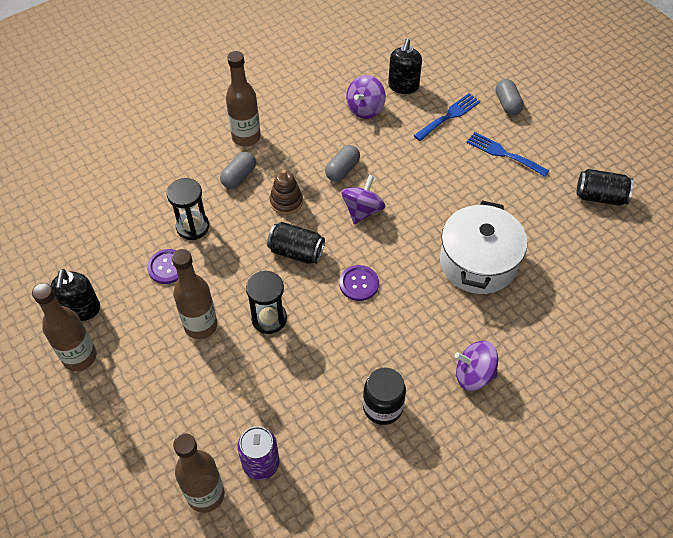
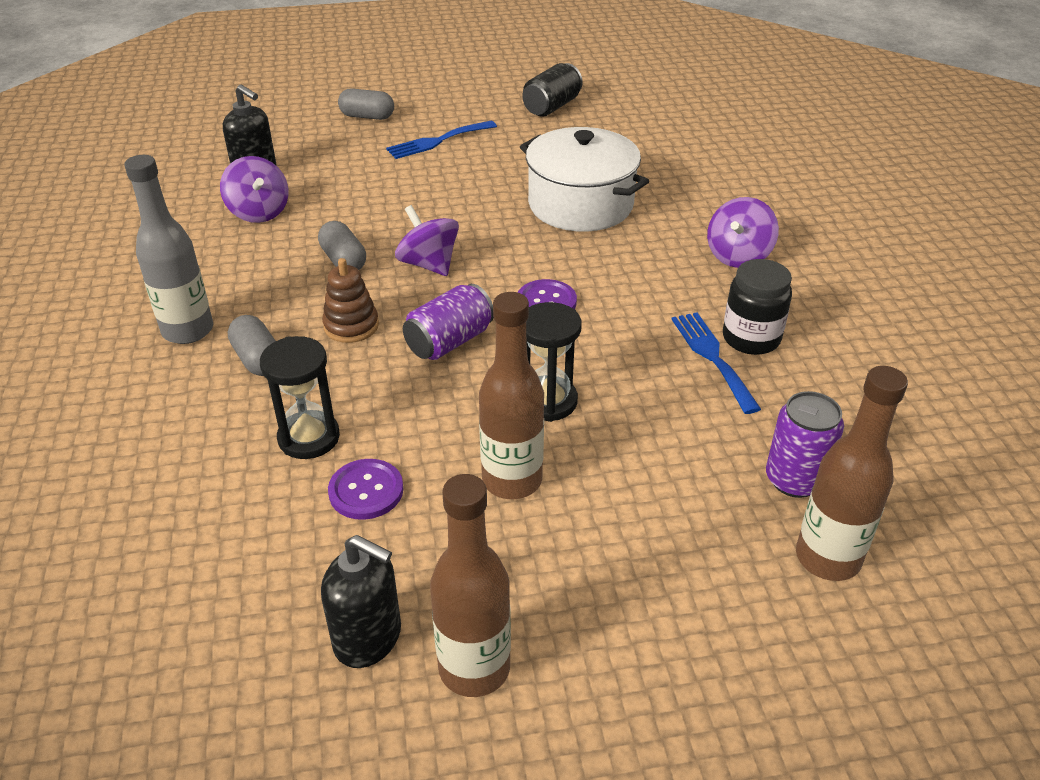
camera: 65 degrees left, 15 degrees down
(246, 137) = (188, 331): brown bottle -> grey bottle
(296, 252) = (449, 341): black can -> purple can
(449, 116) = (342, 157): blue fork -> blue fork (712, 357)

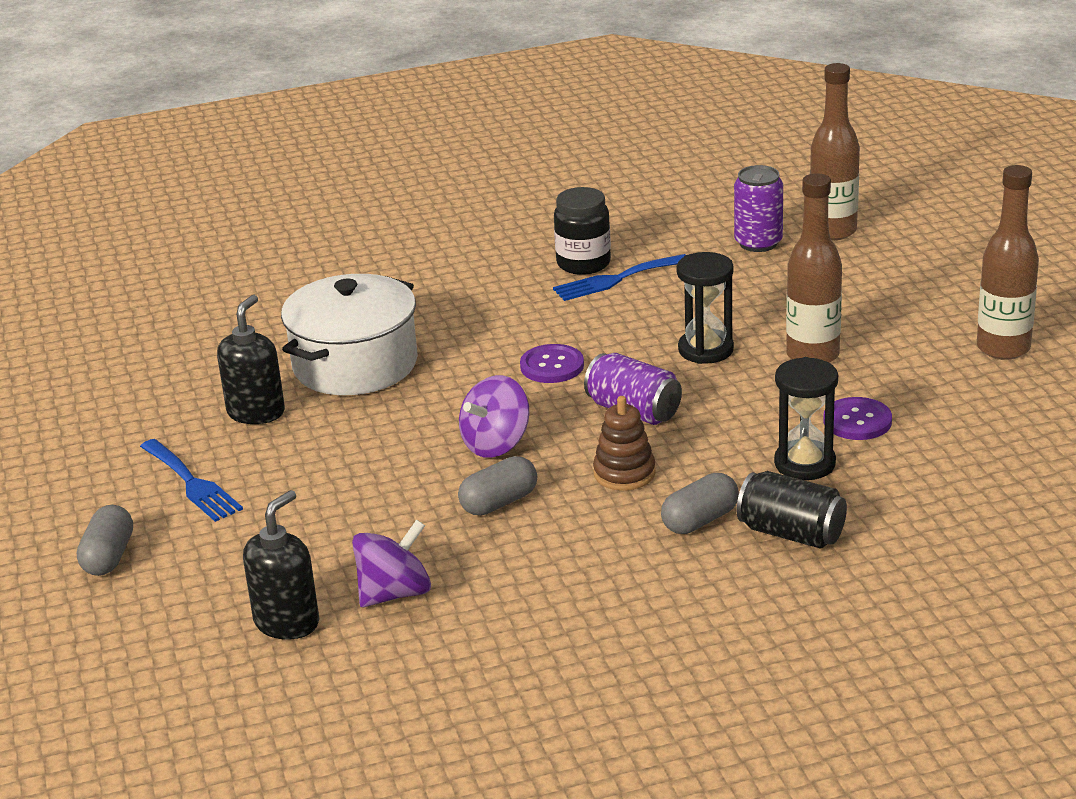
camera: 95 degrees left, 10 degrees down
(188, 331) = (665, 582): grey bottle -> none
(368, 638) = (1003, 393): black soap dispenser -> black soap dispenser (256, 412)
(551, 107) = (94, 408): black can -> black can (791, 533)
(738, 256) = (448, 273): purple spinning top -> none

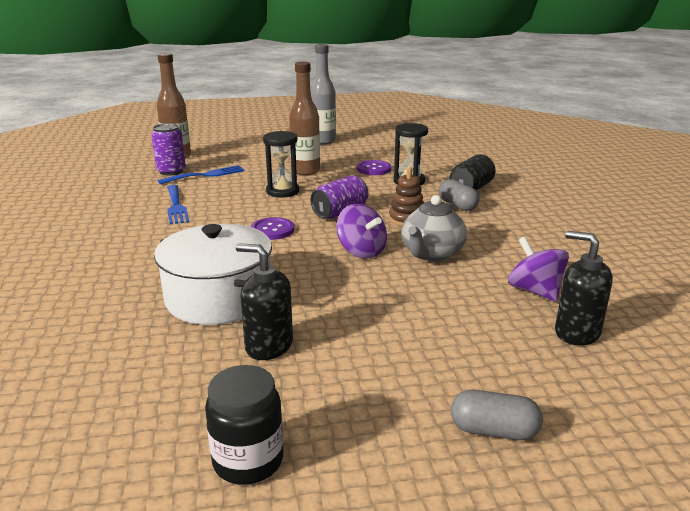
camera: 85 degrees left, 5 degrees down
(192, 483) = (376, 381): blue fork -> blue fork (206, 175)
(499, 502) = (431, 254): grey capsule -> grey teapot
(583, 263) = (144, 213): black jar -> black jar (248, 461)
(1003, 348) = (323, 141): brown bottle -> grey bottle

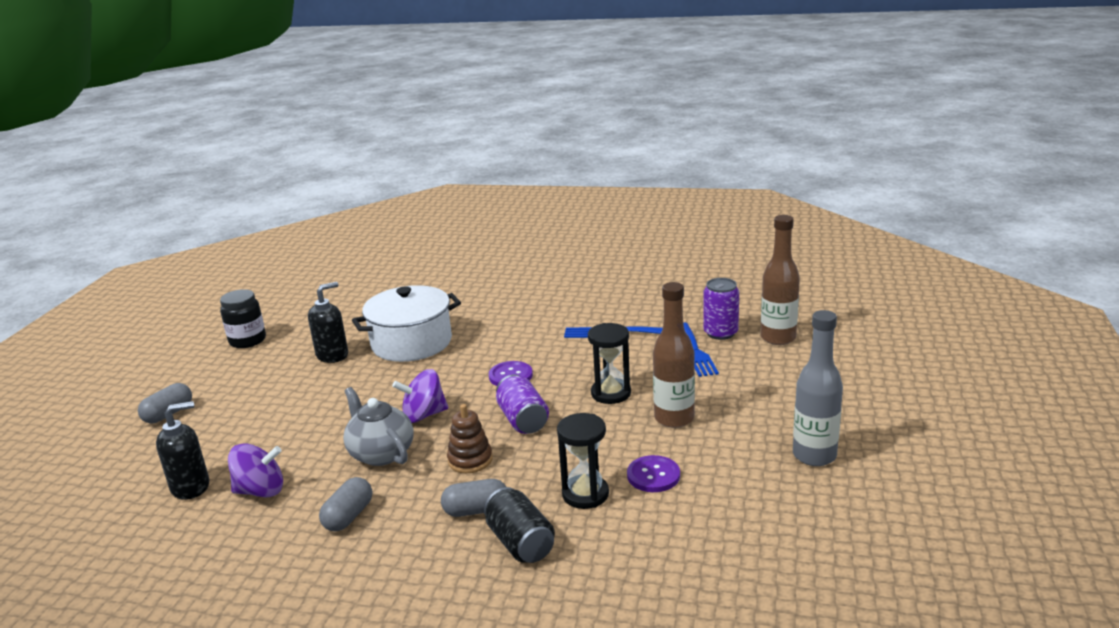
camera: 115 degrees right, 0 degrees up
(514, 243) = (349, 516): none -> grey capsule

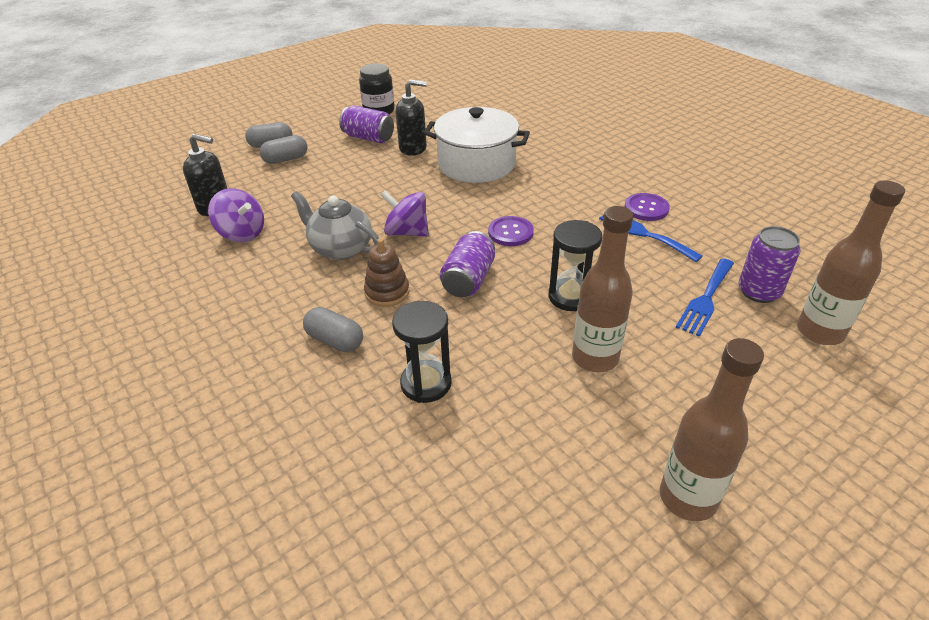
camera: 40 degrees right, 15 degrees up
(272, 365) = (368, 138): none -> purple can
(349, 516) = (259, 288): grey capsule -> grey capsule (286, 159)
(381, 453) = (341, 248): grey teapot -> grey teapot turned 60 degrees counterclockwise
(520, 543) = (325, 393): black can -> none
(653, 475) = (502, 405): purple button -> purple button (646, 208)
(814, 455) = (687, 498): grey bottle -> brown bottle

